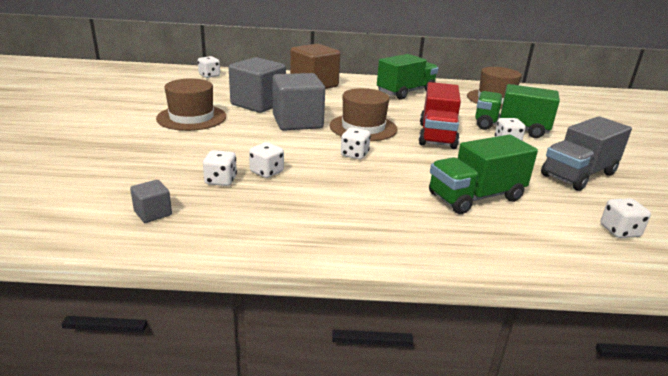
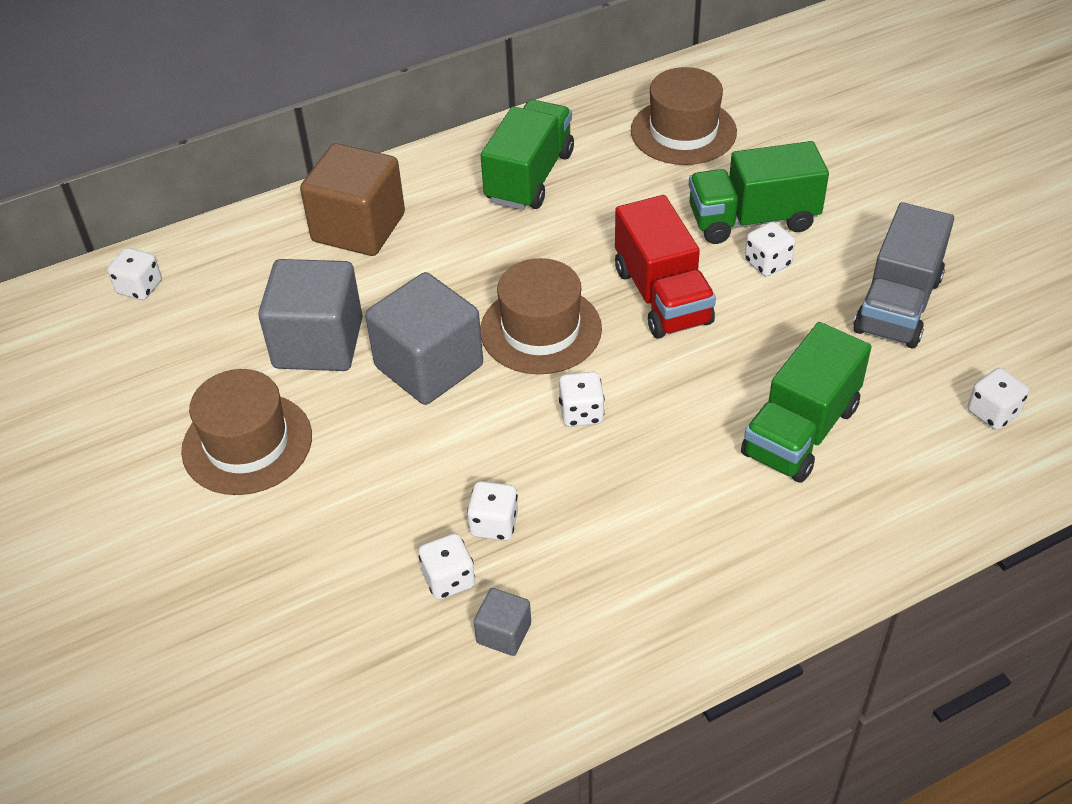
camera: 25 degrees left, 20 degrees up
(153, 213) = (426, 698): grey cube -> grey cube (504, 633)

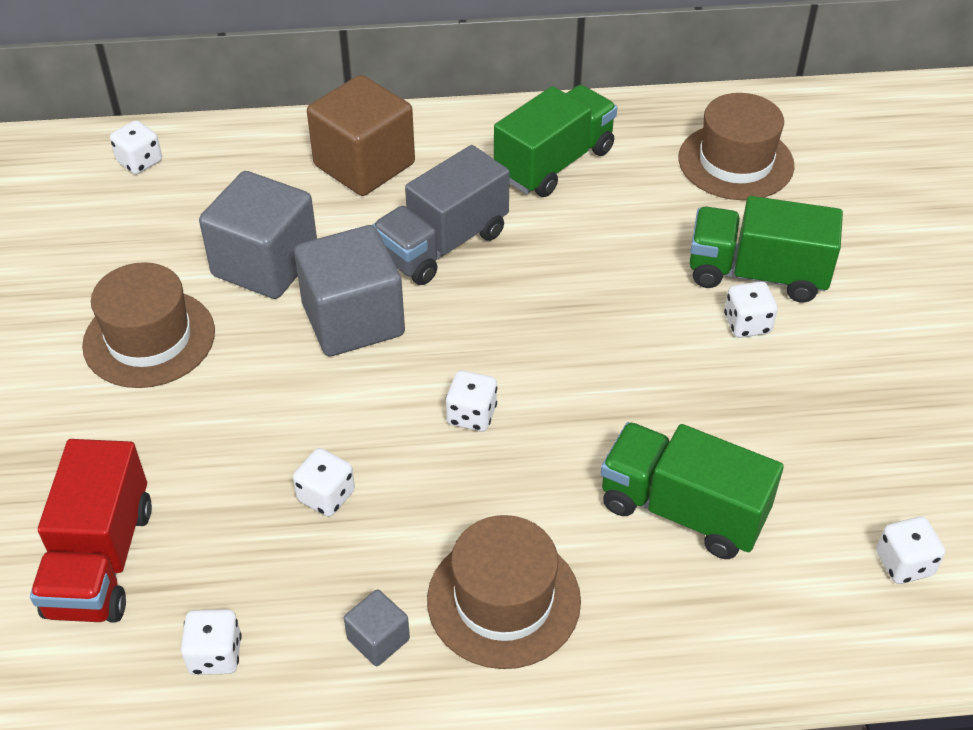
camera: 20 degrees right, 0 degrees up
(449, 579) = (254, 534): white dice -> white dice (215, 655)
(504, 633) = (274, 607): grey cube -> grey cube (378, 639)
(541, 329) = (479, 318): brown hat -> brown hat (503, 600)
(662, 296) = (618, 323): red truck -> red truck (100, 560)
(800, 431) = (682, 510): green truck -> green truck turned 60 degrees clockwise
(897, 305) = (863, 412): grey truck -> grey truck (442, 244)

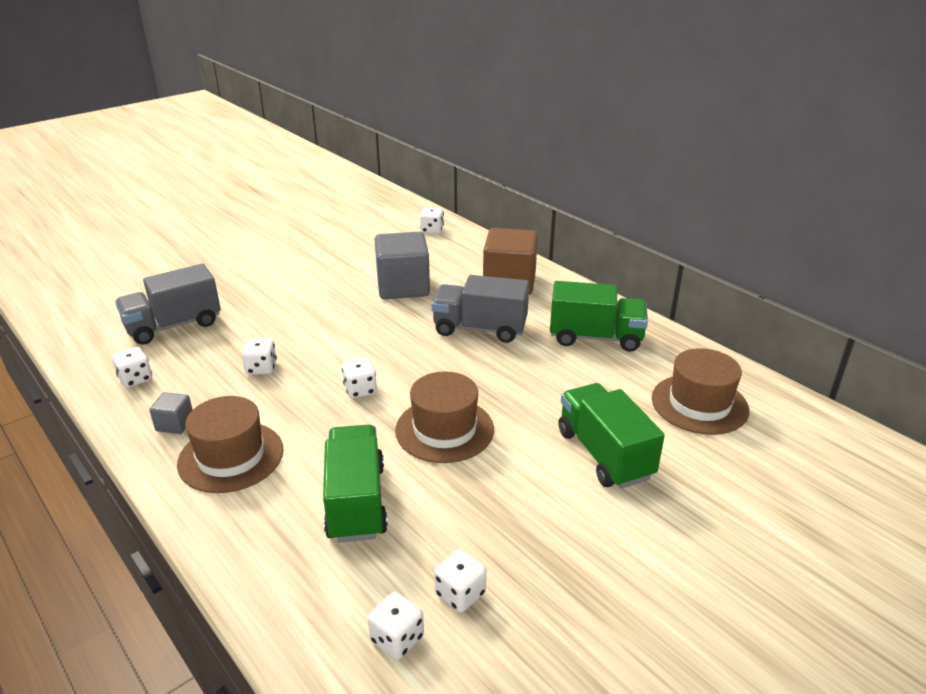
camera: 55 degrees right, 15 degrees down
(100, 560) = (174, 325): red truck -> grey truck
(149, 338) = (321, 280): brown hat -> brown hat (444, 429)
(353, 320) = (392, 326): grey cube -> none
(747, 324) = (551, 467): white dice -> white dice (460, 594)

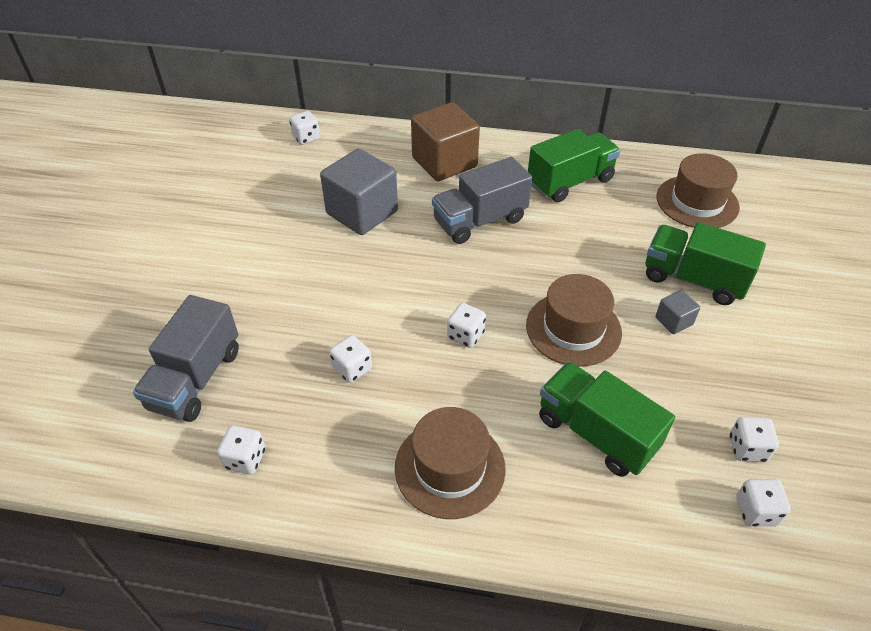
camera: 40 degrees left, 15 degrees up
(175, 424) = (355, 474): grey cube -> grey cube (673, 321)

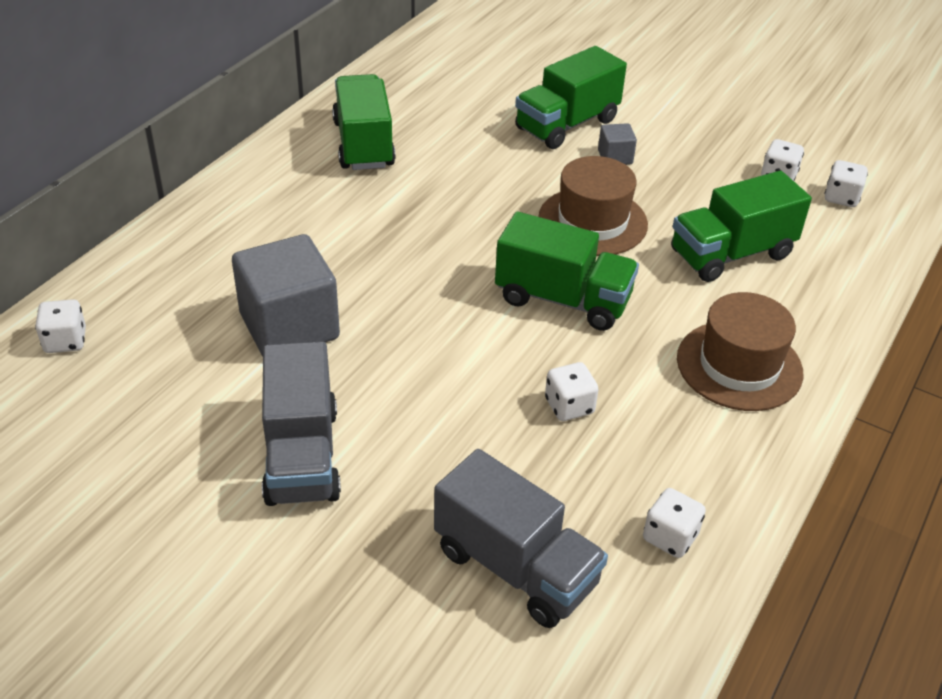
camera: 70 degrees left, 5 degrees down
(444, 162) = (245, 225): brown cube -> none
(465, 335) = (562, 299): white dice -> green truck
(480, 220) = (380, 231): grey truck -> grey truck (301, 455)
(697, 202) = (459, 79): brown hat -> none

